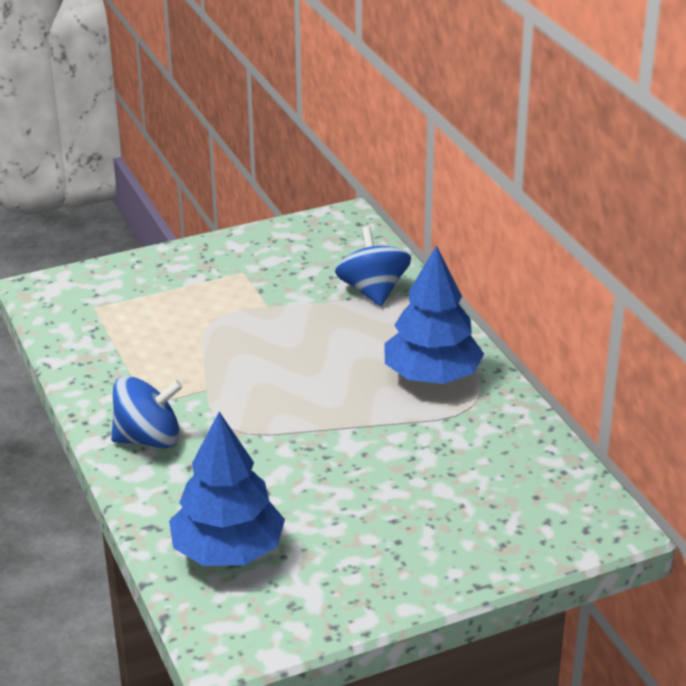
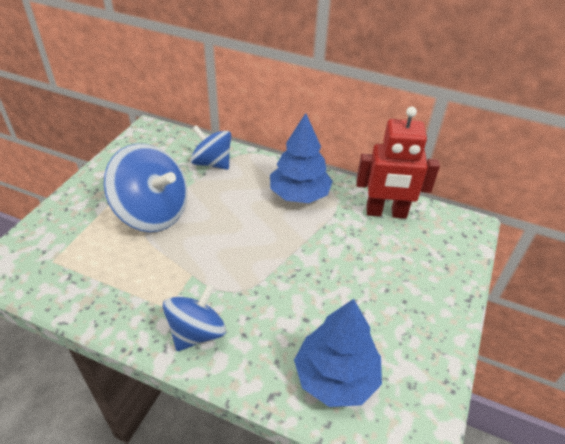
camera: 45 degrees left, 10 degrees up
(239, 311) = (153, 213): none -> blue spinning top
(515, 451) = (386, 213): none -> red robot

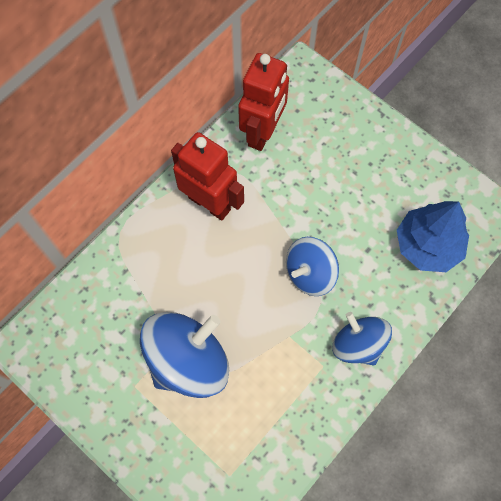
camera: 70 degrees left, 25 degrees up
(212, 163) = (124, 280): blue spinning top -> blue spinning top (310, 273)
(299, 194) = (210, 203): blue tree -> red robot

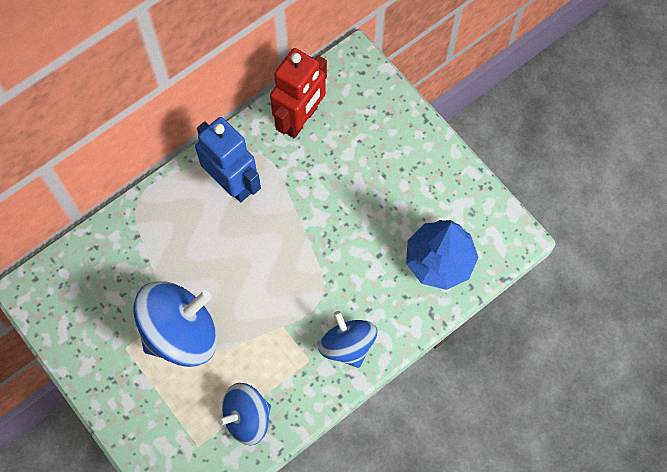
camera: 10 degrees right, 0 degrees up
(210, 203) = (232, 183): red robot -> blue robot
(310, 273) = (316, 269): blue spinning top -> blue spinning top (247, 418)

